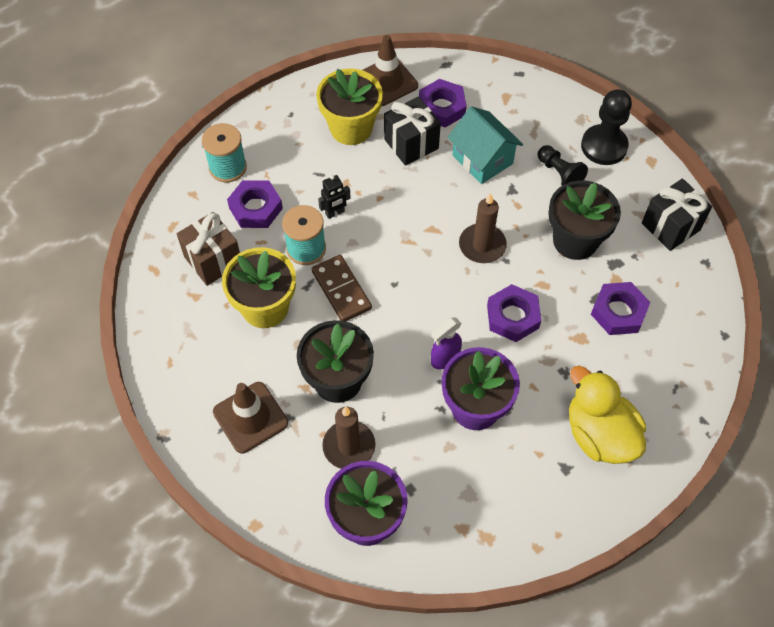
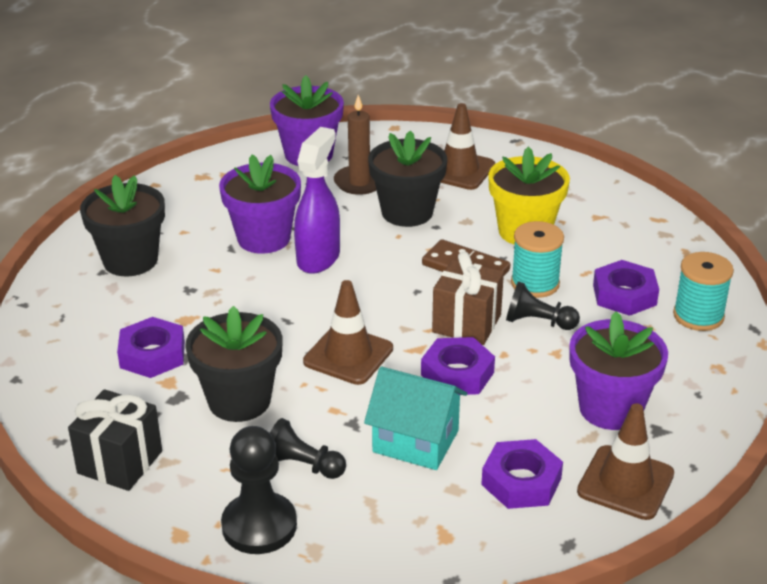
camera: 150 degrees right, 25 degrees down
(213, 260) = (613, 243): brown gift -> brown gift (466, 323)
(335, 213) = (538, 322): black robot -> black pawn
(351, 128) = (610, 408): yellow flower pot -> purple flower pot
(411, 144) = (520, 422): black gift -> none
(444, 358) = (318, 258): purple spray bottle -> purple spray bottle, size x1.61
(482, 245) = (348, 355): brown candle -> brown traffic cone
(512, 316) = (270, 310): purple nut -> purple nut (457, 374)
(599, 434) = (130, 260): yellow duck -> black flower pot

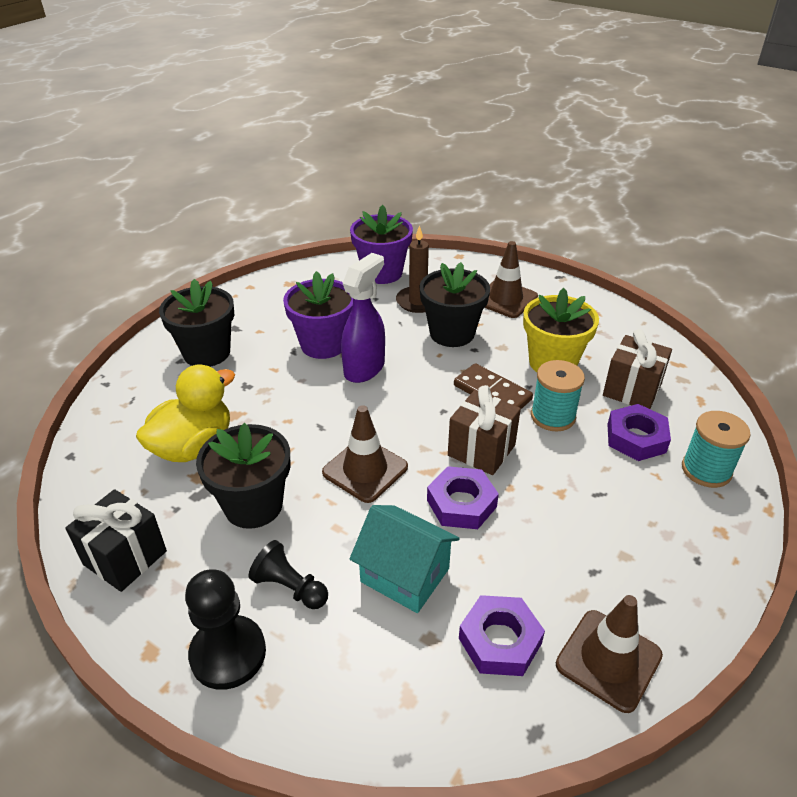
camera: 10 degrees right, 5 degrees up
(152, 354) = (193, 446): purple nut -> yellow duck
(538, 322) = (549, 457): black pawn -> none
(610, 408) = (605, 565): purple flower pot -> none
(613, 250) = (632, 390): none -> brown gift

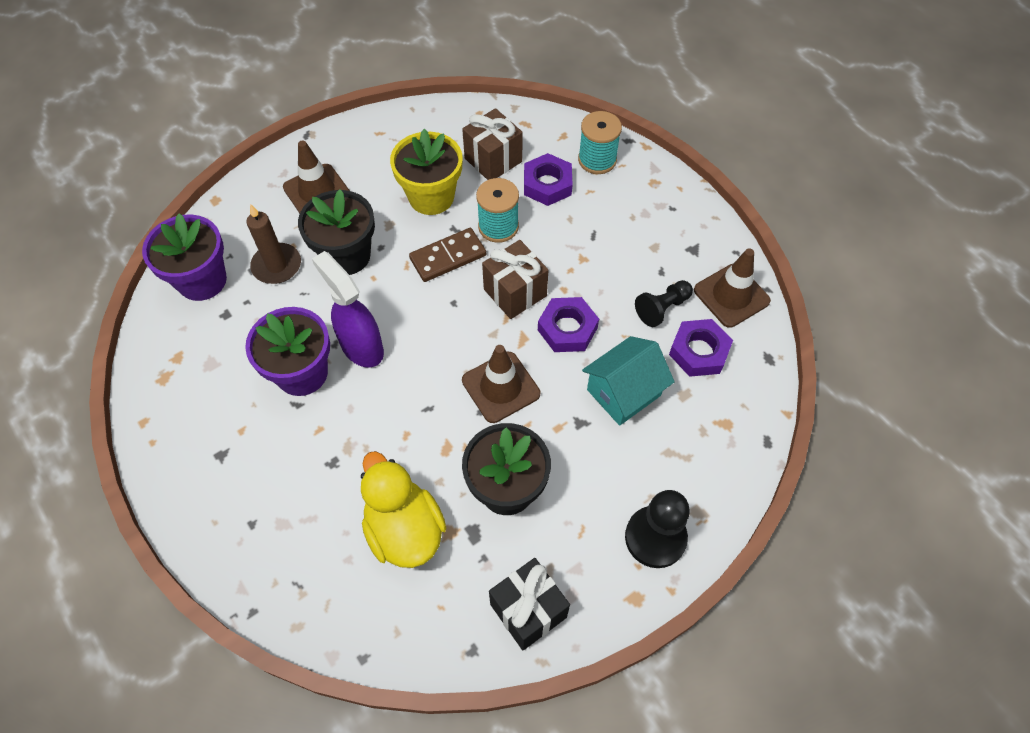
camera: 70 degrees left, 20 degrees up
(207, 353) = (253, 492): black flower pot -> none
(290, 587) = (607, 478): black pawn -> black pawn (662, 308)

